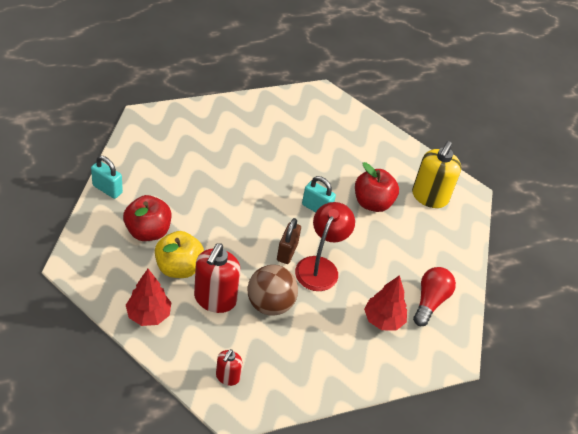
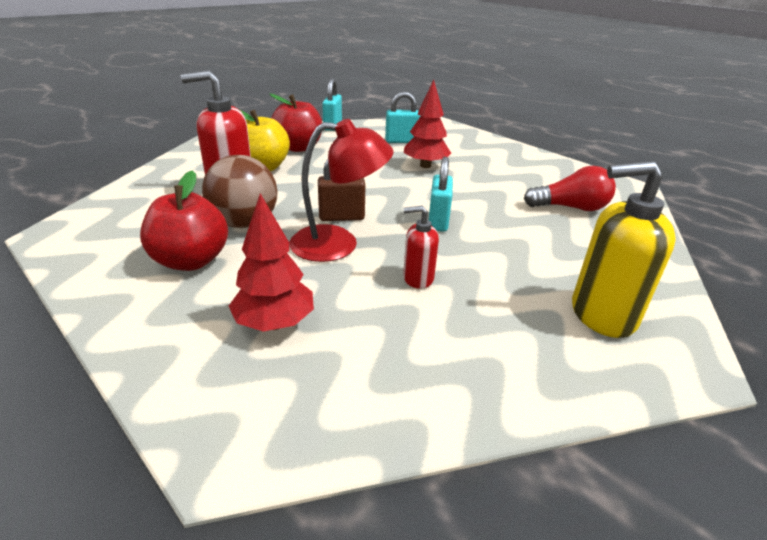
camera: 70 degrees right, 15 degrees down
(149, 315) = (188, 167): red tree -> red tree (425, 166)
(174, 161) = (401, 141): none -> turquoise padlock
(227, 377) = (111, 220): red soap dispenser -> red soap dispenser (417, 278)
(372, 203) = (507, 261): red apple -> red apple (191, 261)
(430, 301) = (359, 372): red light bulb -> red light bulb (570, 208)

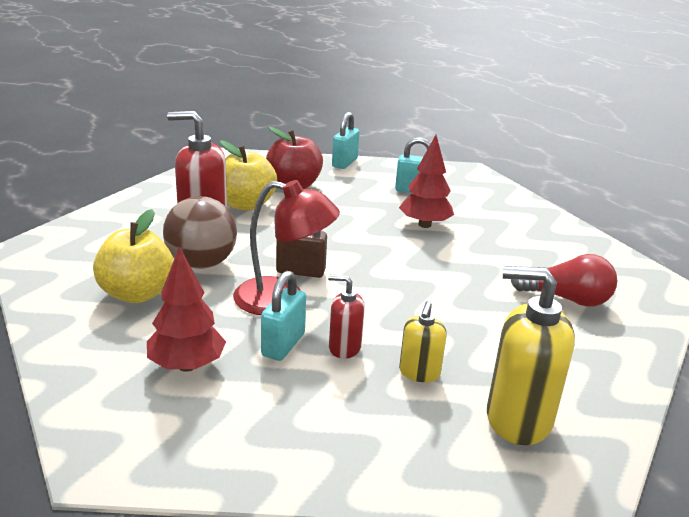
camera: 15 degrees right, 5 degrees down
(191, 261) = (137, 294): red apple -> yellow apple
(438, 221) = (401, 291): turquoise padlock -> turquoise padlock (283, 345)
(496, 289) = (419, 373): none -> yellow soap dispenser

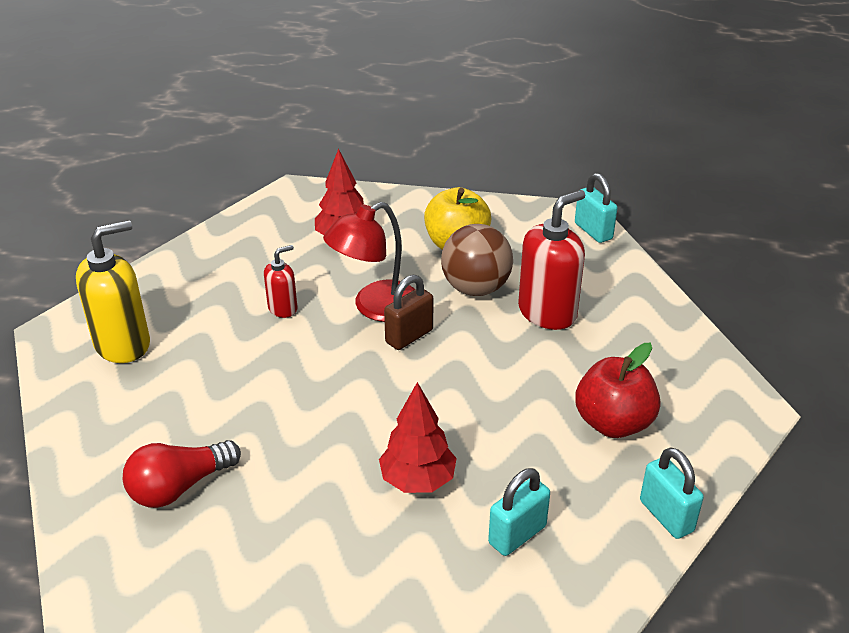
camera: 130 degrees right, 10 degrees up
(246, 204) = (583, 361): yellow apple -> none
(283, 345) = (319, 283): turquoise padlock -> turquoise padlock (593, 231)
(419, 373) = (216, 328): yellow soap dispenser -> none

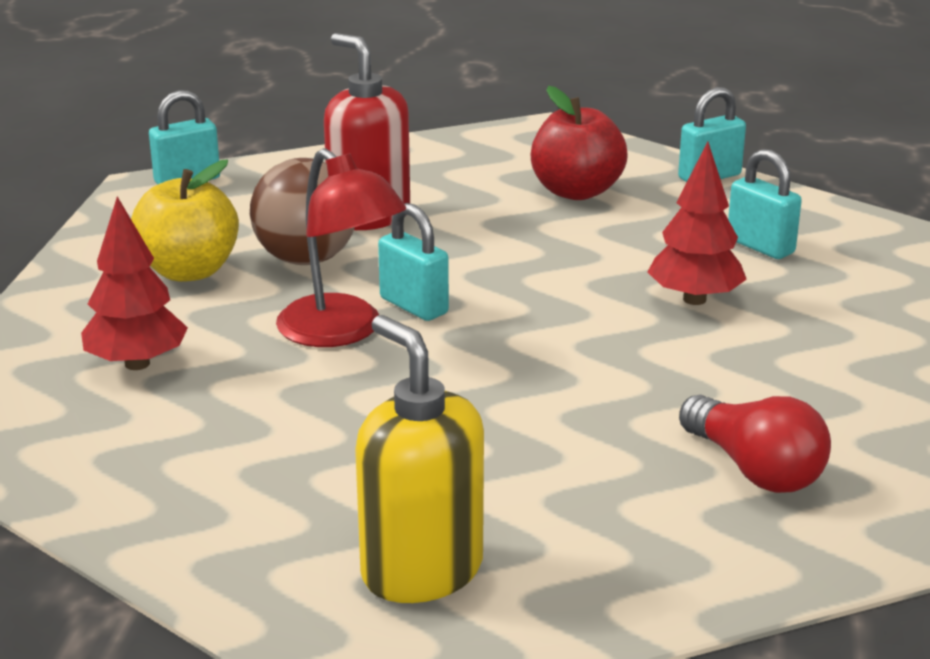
camera: 90 degrees left, 10 degrees down
(283, 308) = (332, 410): red soap dispenser -> none
(409, 336) = (414, 306): brown padlock -> turquoise padlock

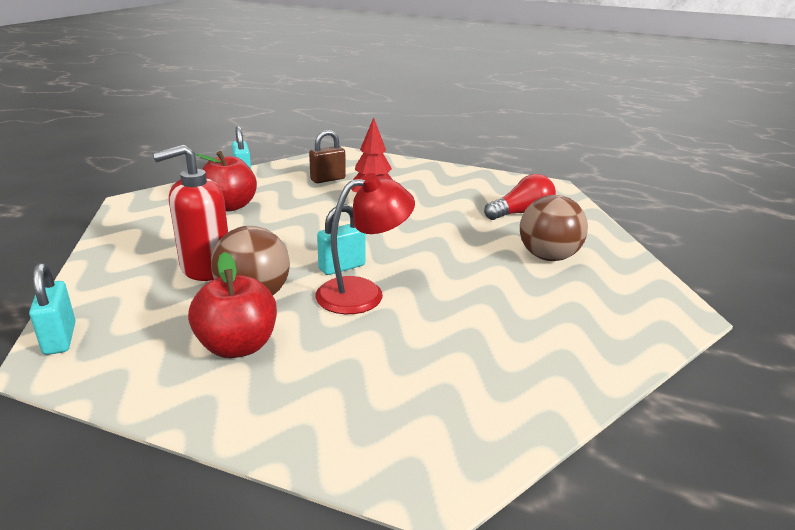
camera: 80 degrees left, 0 degrees up
(137, 364) = (374, 376): red tree -> none
(189, 271) = (237, 346): yellow apple -> red apple
(421, 570) = (606, 294): yellow soap dispenser -> none
(551, 503) = (548, 257): none -> brown ball
(760, 246) = (328, 179): turquoise padlock -> brown padlock

